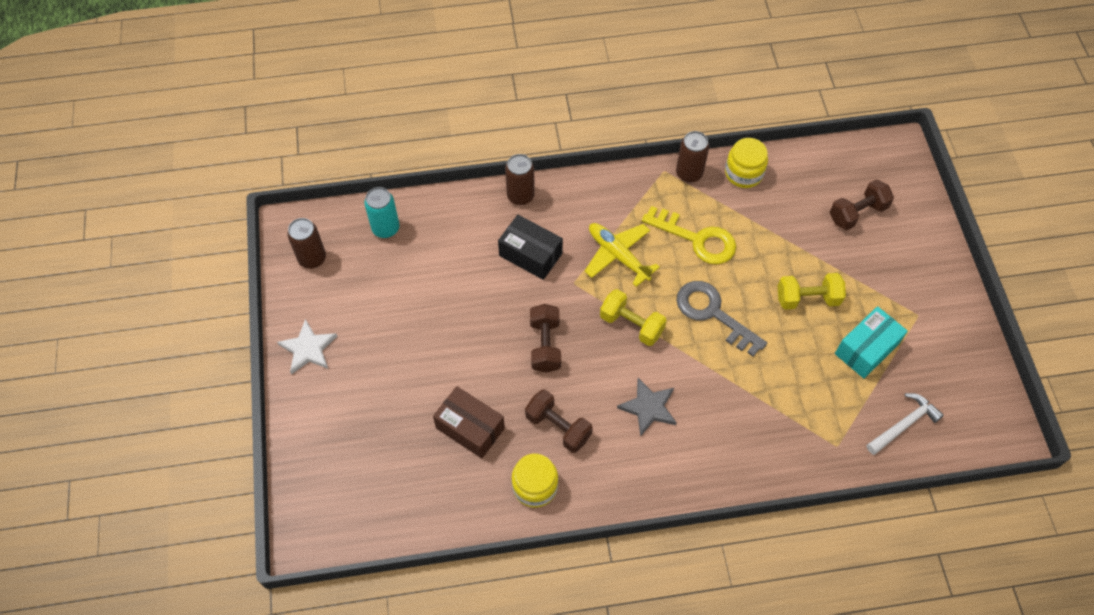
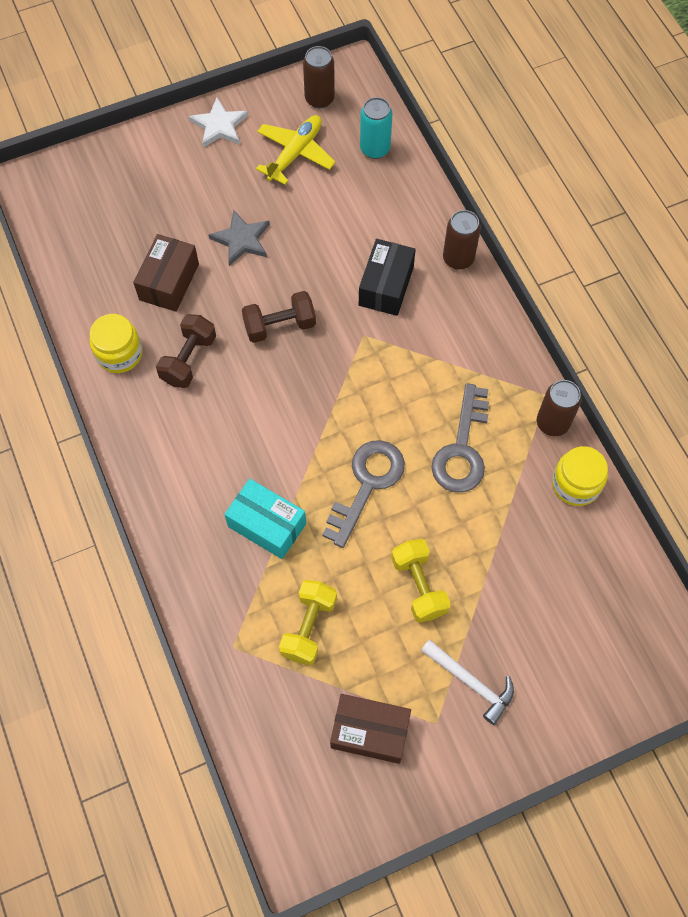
camera: 75 degrees right, 5 degrees up
(618, 255) = (412, 371): yellow plane -> yellow plane (295, 153)
(631, 325) = (328, 403): yellow dumbbell -> yellow dumbbell (309, 627)
(648, 407) = (232, 440): grey star -> grey star (241, 240)
(697, 239) = (462, 449): yellow key -> grey key
(857, 213) = (564, 629): brown dumbbell -> none
(866, 349) = (369, 664): turquoise box -> turquoise box (267, 525)
(903, 424) = (279, 721): white hammer -> white hammer (471, 682)
(920, 361) = (370, 732): none -> brown box

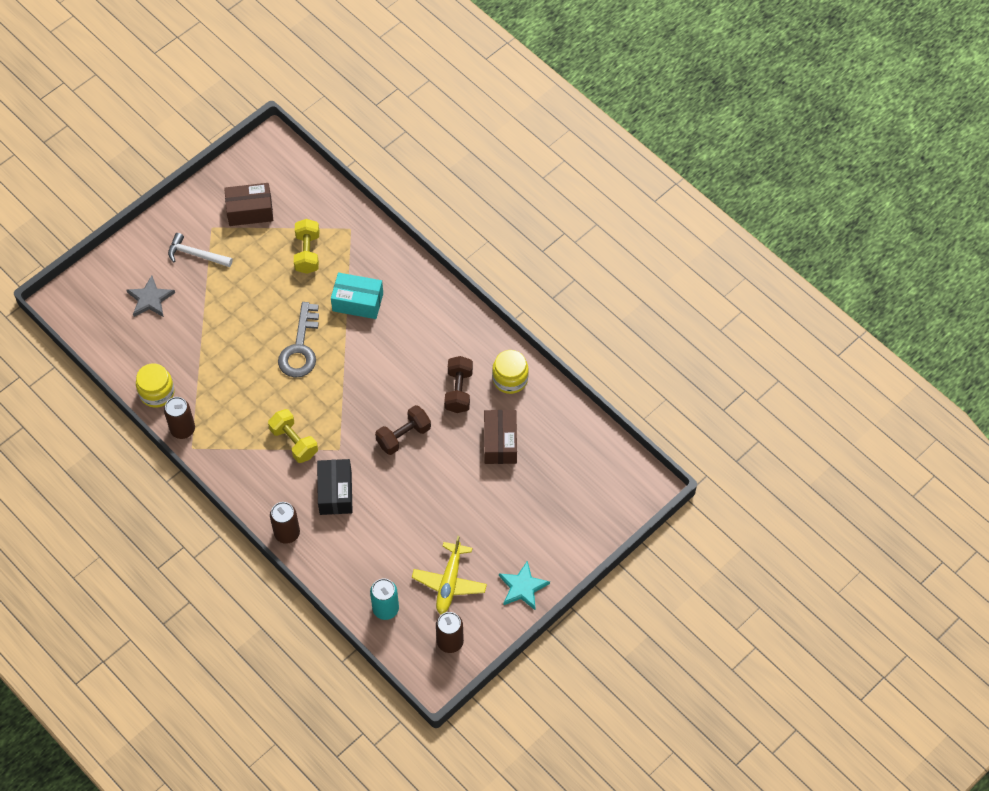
camera: 160 degrees right, 5 degrees down
(219, 125) = (522, 587): white star -> turquoise star
(241, 240) = (460, 493): grey star -> grey star (150, 299)
(419, 586) = (245, 297): yellow dumbbell -> yellow dumbbell (294, 442)
(462, 449) = (242, 391): grey key -> none

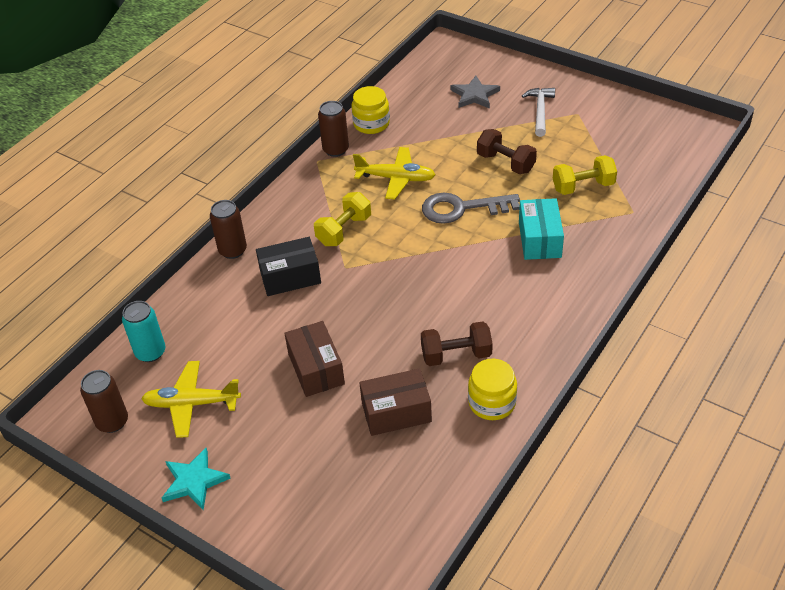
camera: 80 degrees right, 15 degrees down
(242, 388) = (396, 178): none -> yellow plane
(250, 211) = (612, 134): brown box -> brown box (316, 369)
(403, 436) = (378, 318): brown dumbbell -> brown dumbbell (505, 163)

